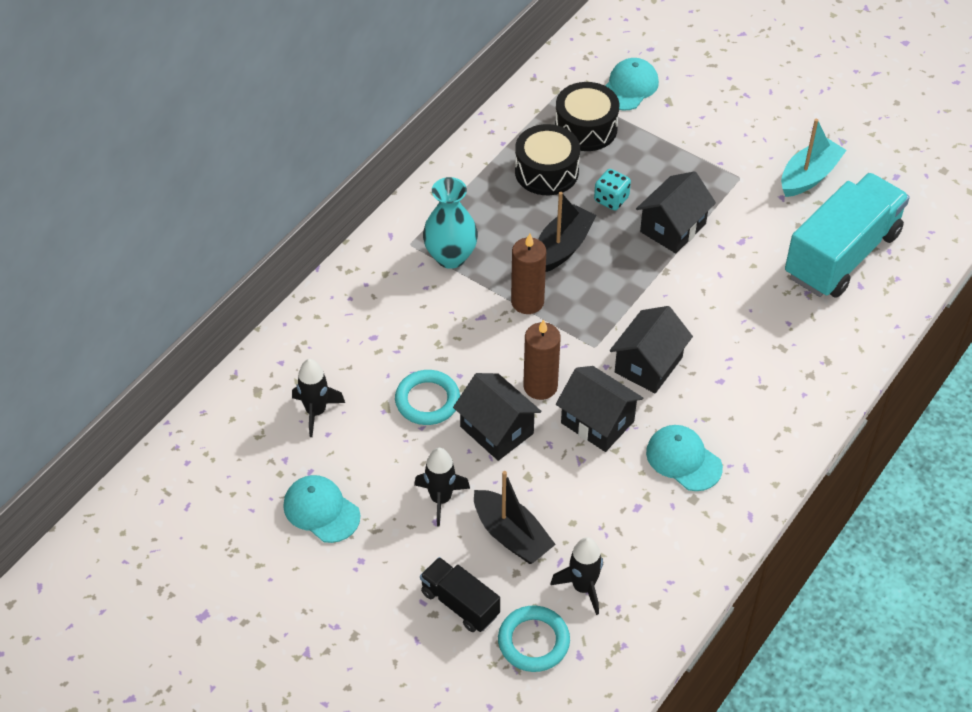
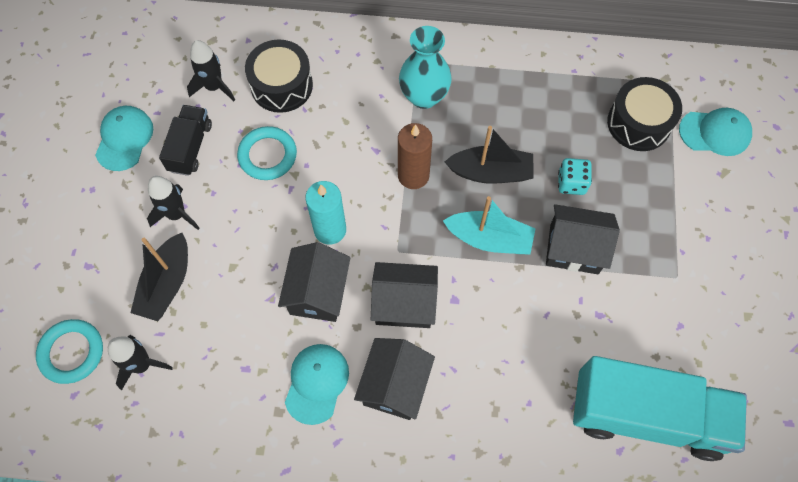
camera: 60 degrees right, 15 degrees up
(460, 603) = (83, 279): black truck -> black truck (190, 147)
(496, 430) = (266, 220): black house -> black house (395, 385)
(540, 386) = (330, 230): brown candle -> turquoise candle
(546, 171) = (566, 118): black drum -> black drum (281, 85)
(809, 176) = (725, 339): turquoise boat -> turquoise boat (489, 239)

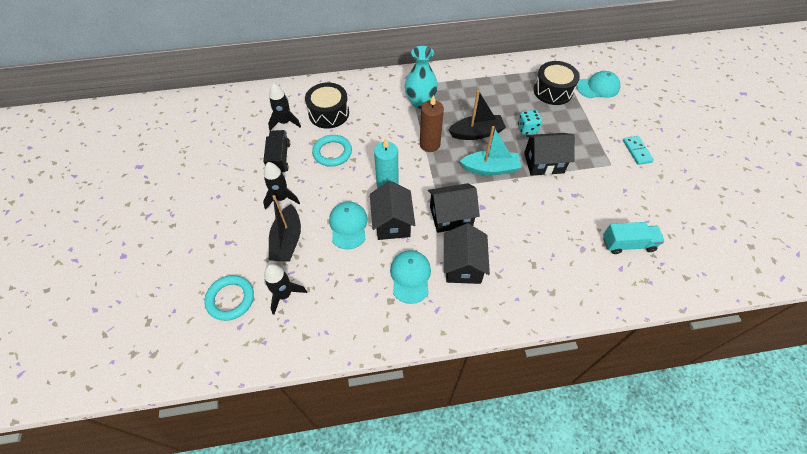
camera: 15 degrees left, 10 degrees down
(124, 139) = (233, 162): turquoise cap -> turquoise cap (348, 226)
(646, 415) = (628, 244): turquoise truck -> turquoise truck, size x0.51
(728, 264) = (637, 151): none -> turquoise domino

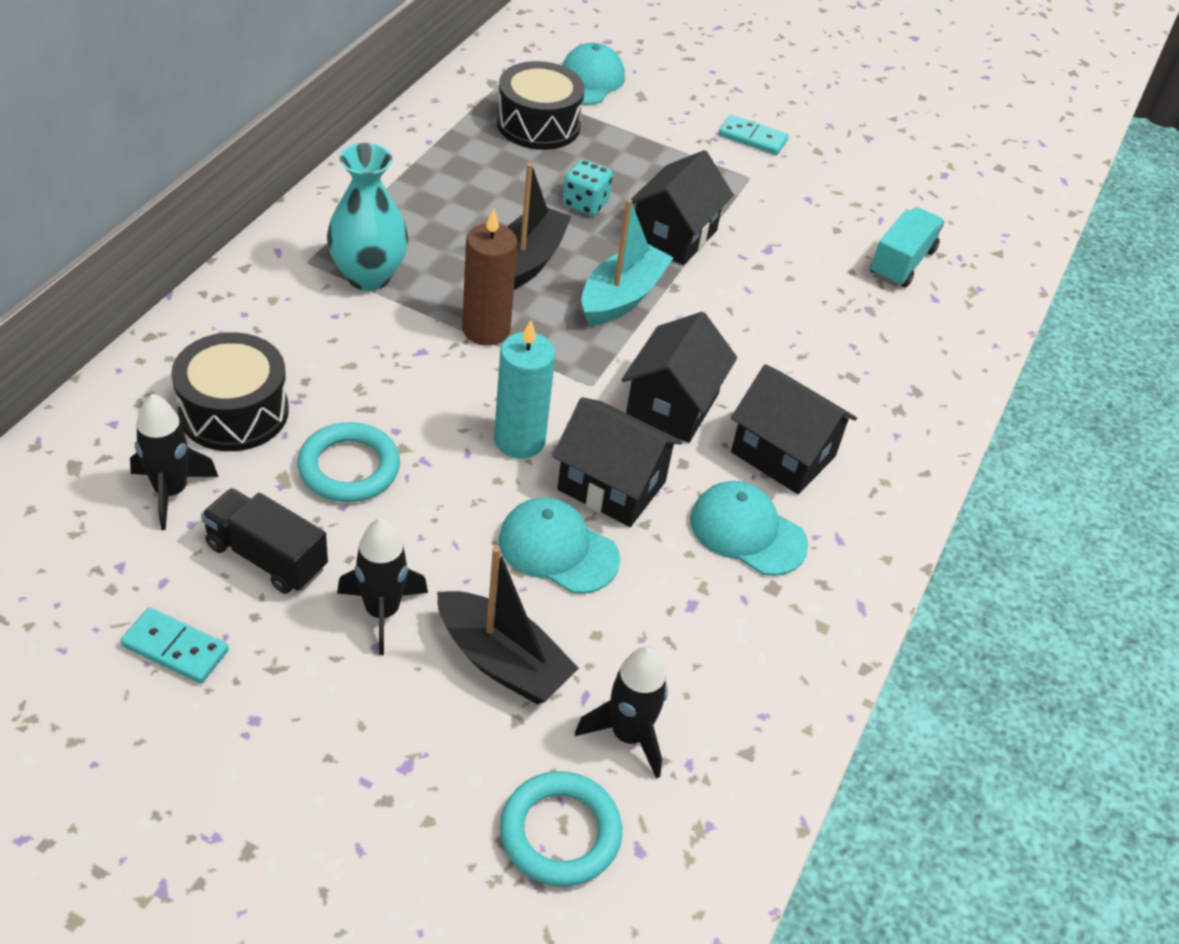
camera: 60 degrees left, 10 degrees down
(229, 162) = (175, 648): none -> turquoise domino

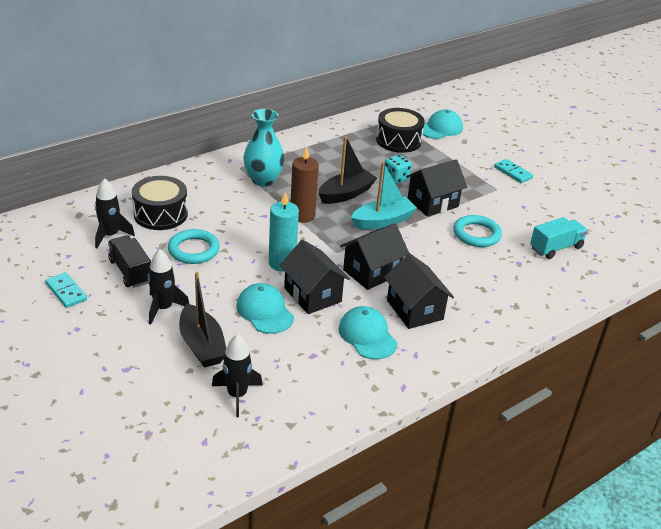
camera: 30 degrees right, 10 degrees down
(560, 833) = (173, 420): turquoise ring -> turquoise ring (476, 234)

